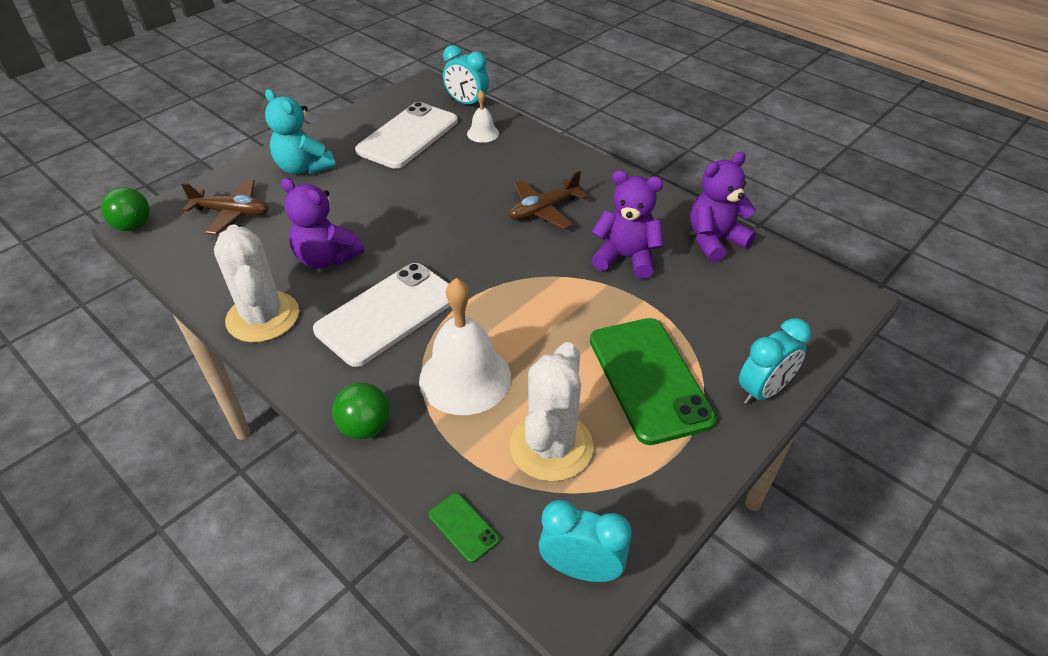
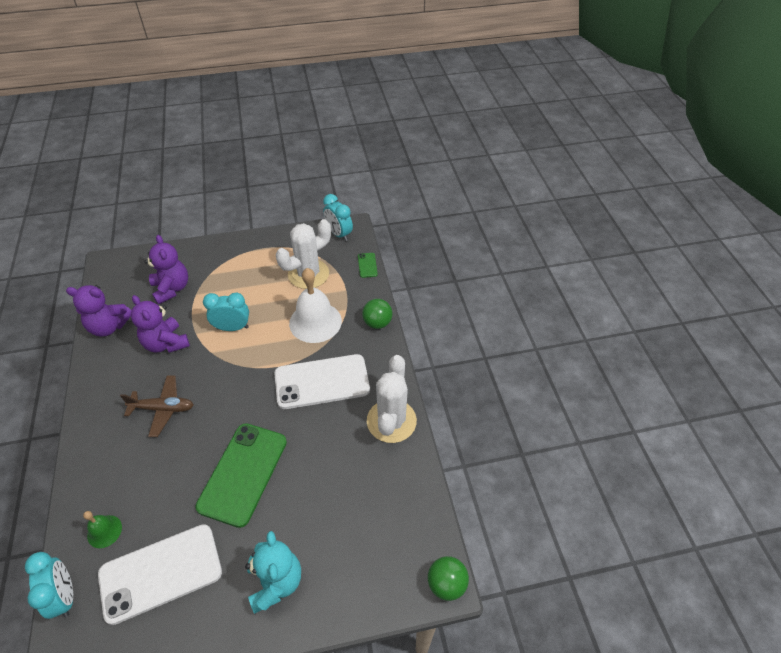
camera: 145 degrees left, 5 degrees up
(232, 213) = (364, 550): brown plane -> none
(326, 258) = (326, 450): purple teddy bear -> purple teddy bear (171, 289)
(483, 133) = (104, 531): white bell -> green bell
(649, 379) = (239, 277): green phone -> green phone (243, 473)
(763, 391) = (203, 249): turquoise clock -> turquoise clock (232, 328)

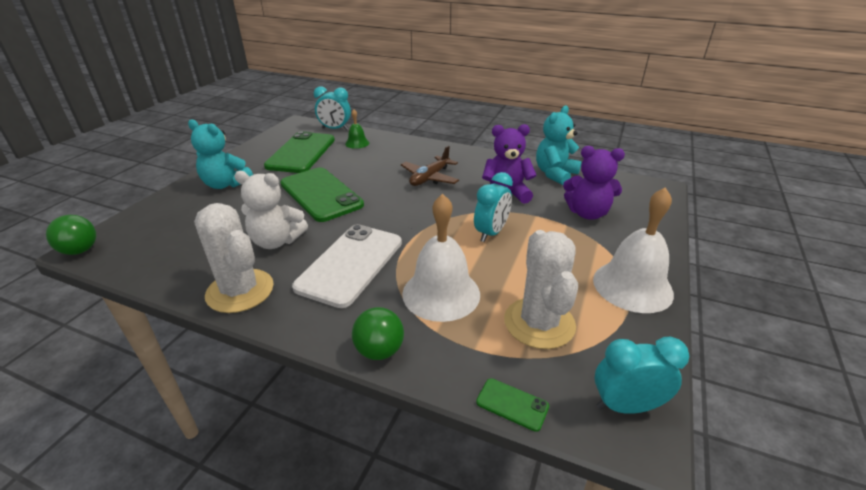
camera: 125 degrees right, 15 degrees down
(109, 326) = (555, 174): purple teddy bear -> turquoise teddy bear
(161, 573) = (301, 153): white phone -> green phone
(249, 249) = (632, 286): none -> white bell
(330, 447) = (276, 241): none -> white teddy bear

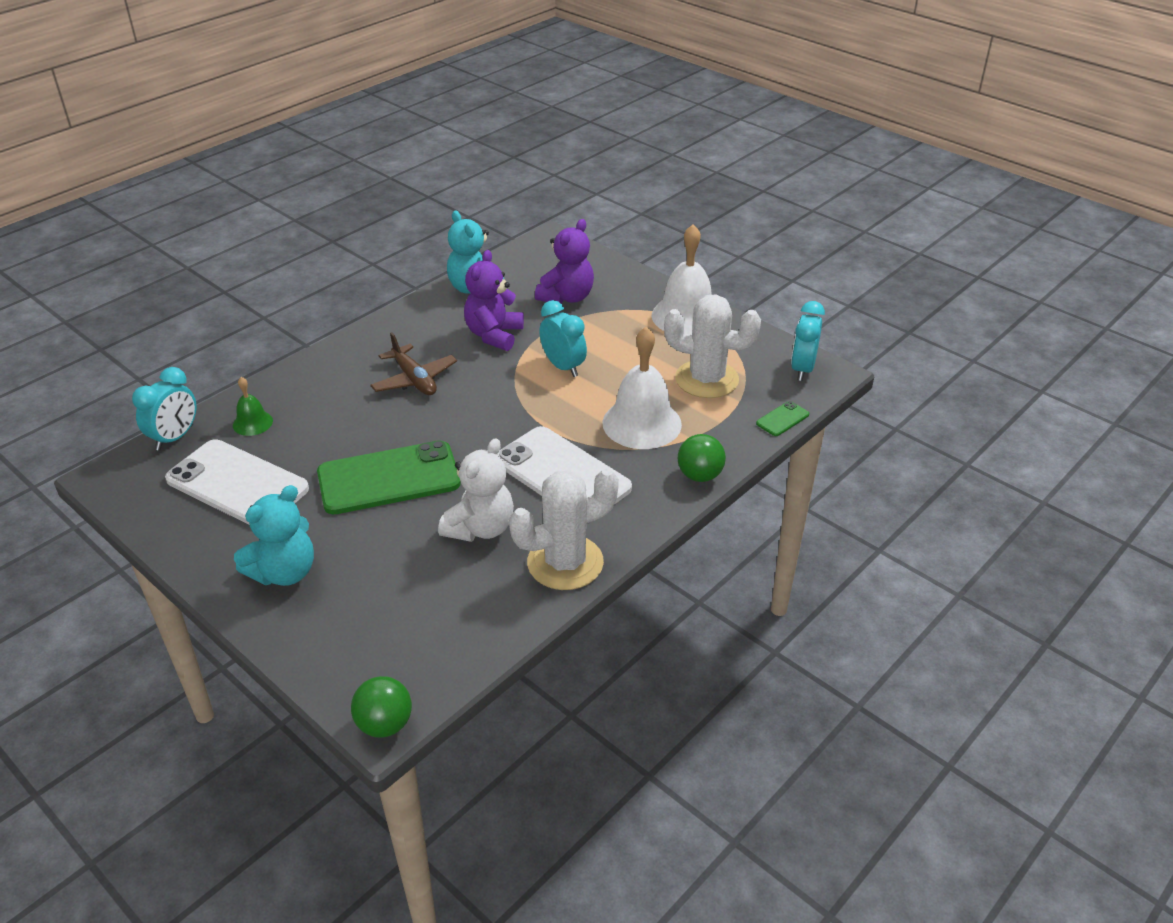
camera: 70 degrees left, 5 degrees up
(301, 153) = (237, 484): green phone -> white phone

